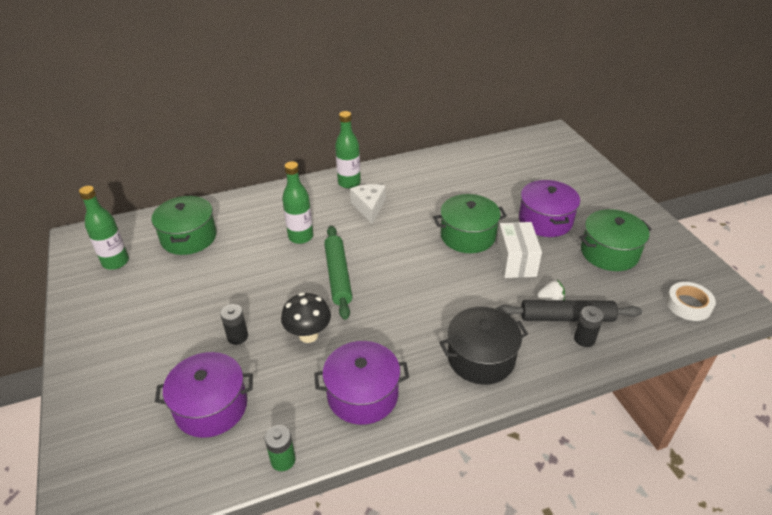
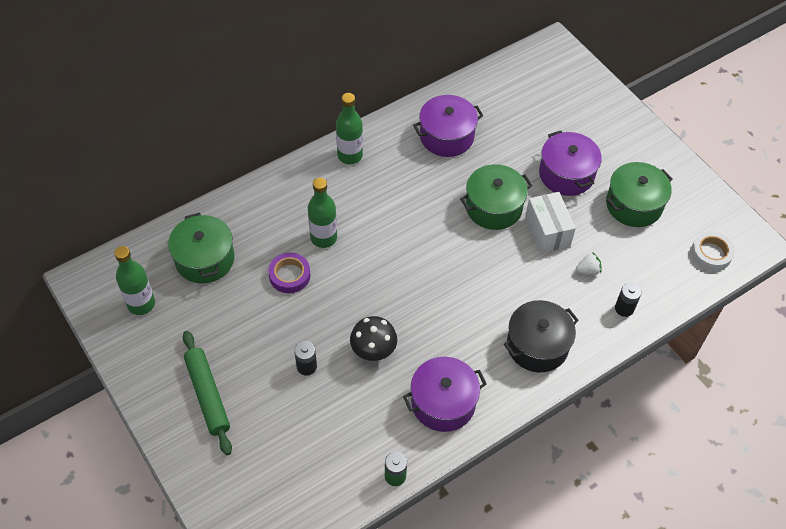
camera: 15 degrees left, 15 degrees up
(211, 407) = (312, 441): purple pot -> purple pot (446, 136)
(257, 260) = (289, 275): none -> purple tape
(338, 276) = (379, 280): green rolling pin -> green rolling pin (207, 395)
(369, 207) = (382, 186): white cheese -> none
(566, 317) = (605, 288): black rolling pin -> none

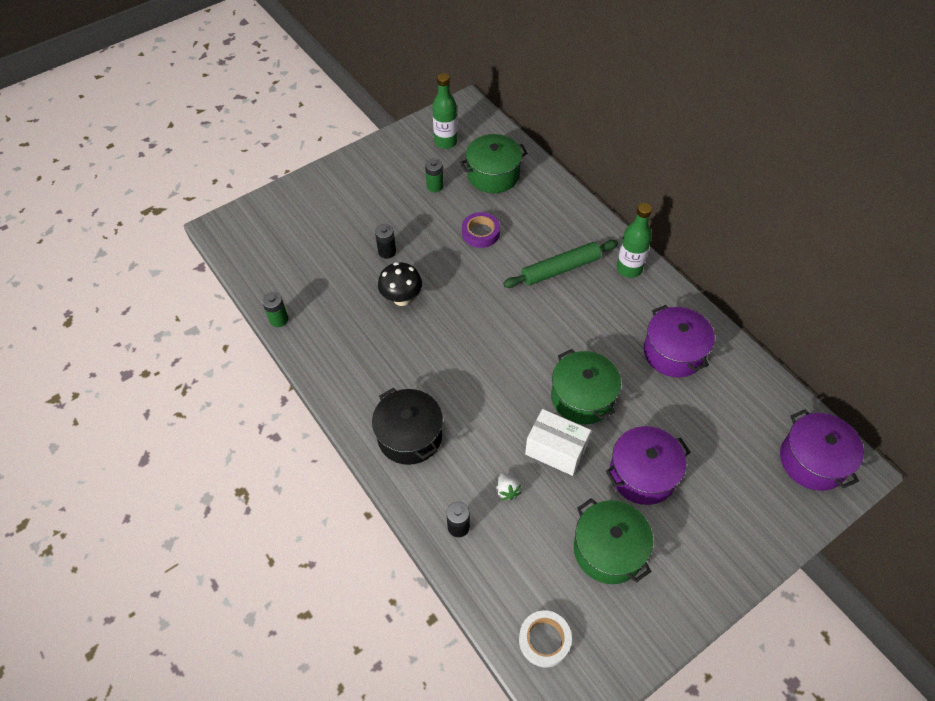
camera: 90 degrees right, 0 degrees up
(207, 395) = (361, 191): green rolling pin -> green rolling pin (560, 269)
(213, 317) = (435, 186): none -> green battery
(323, 238) = (525, 254): green bottle -> none
(443, 403) = (347, 354): purple pot -> purple pot (812, 460)
(547, 231) = (556, 450): white box -> white box turned 45 degrees clockwise

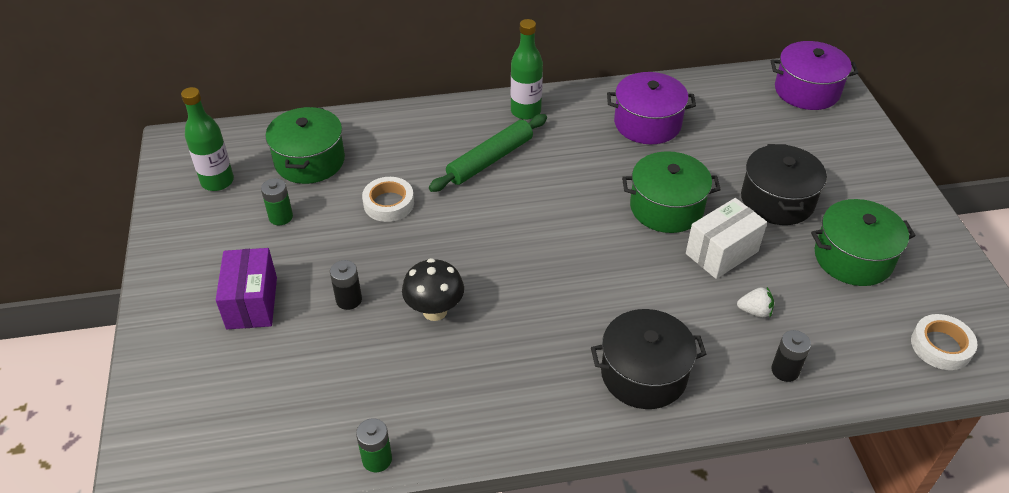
camera: 65 degrees left, 10 degrees down
(360, 208) = (252, 303): none -> purple box
(480, 233) = (388, 203): purple tape -> white tape
(560, 269) = (490, 160): green rolling pin -> green rolling pin turned 45 degrees clockwise
(642, 474) = (777, 200): purple pot -> black pot

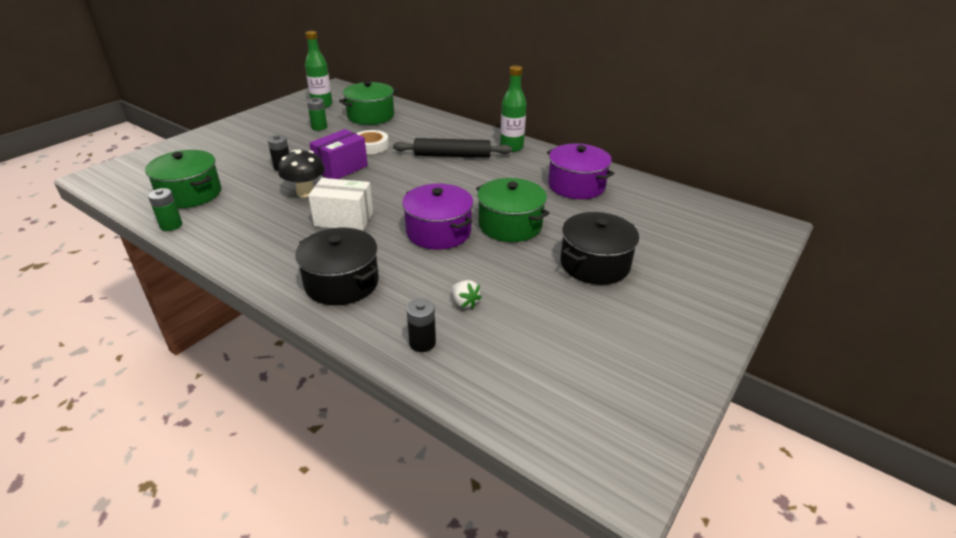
camera: 45 degrees right, 10 degrees down
(252, 303) = (249, 147): purple box -> purple box (341, 168)
(490, 160) = (452, 155): green rolling pin -> black rolling pin
(721, 252) = (502, 264): white box -> white box (344, 219)
(807, 90) = (735, 227): purple pot -> purple pot (438, 232)
(853, 258) = (593, 325): green pot -> green pot (190, 194)
(941, 346) = (565, 420): white tape -> none

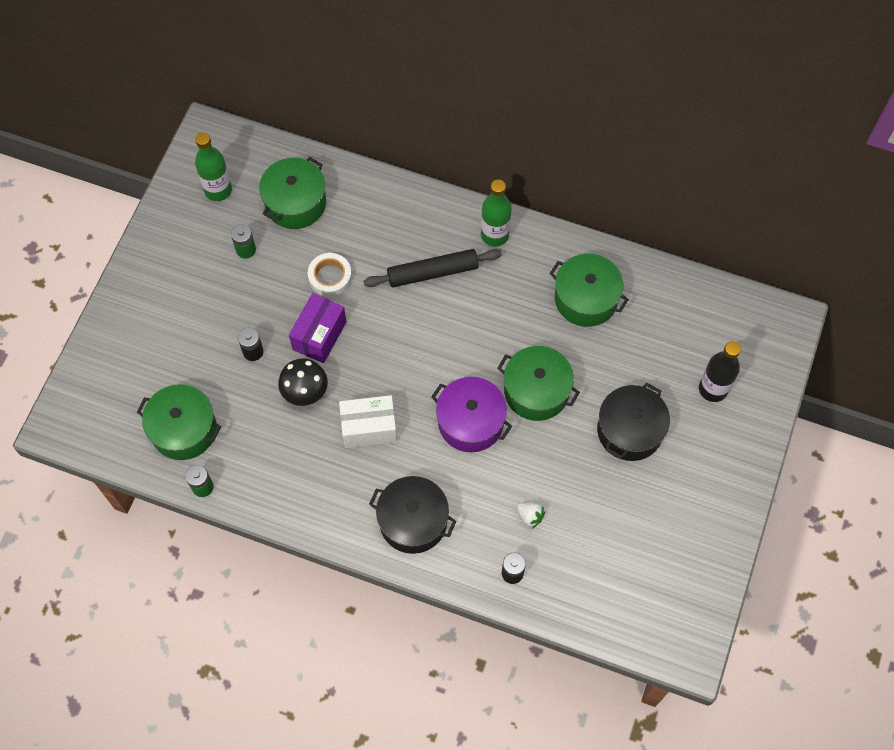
camera: 15 degrees left, 30 degrees up
(576, 185) = (586, 299): purple pot -> green pot
(689, 253) = (713, 389): none -> black bottle

